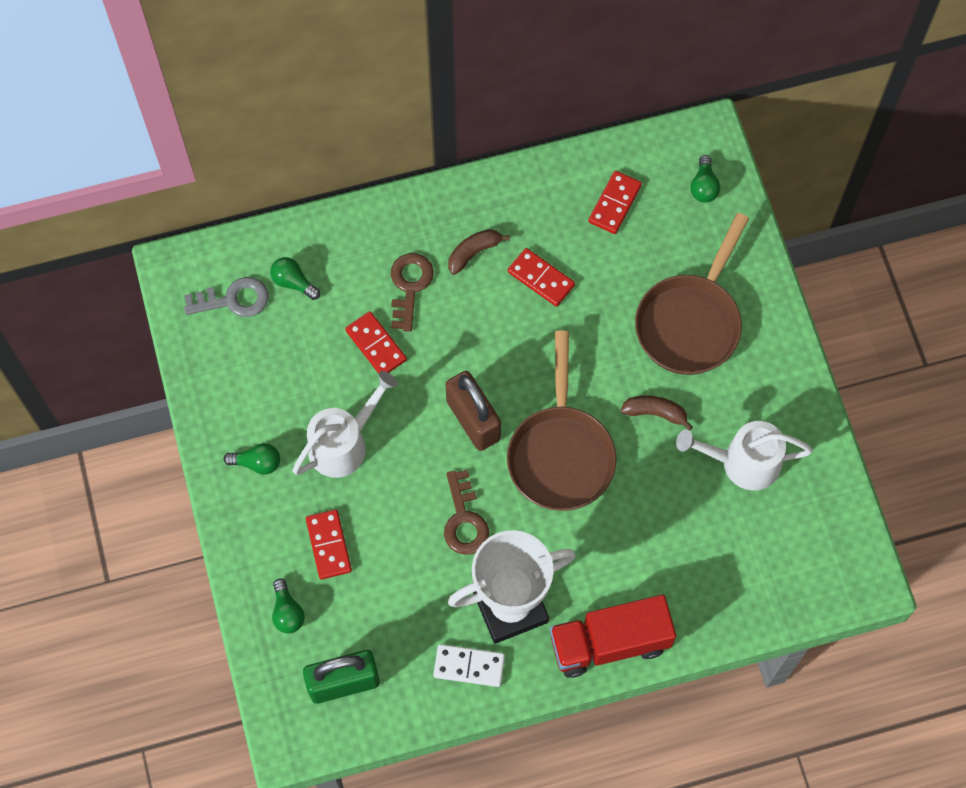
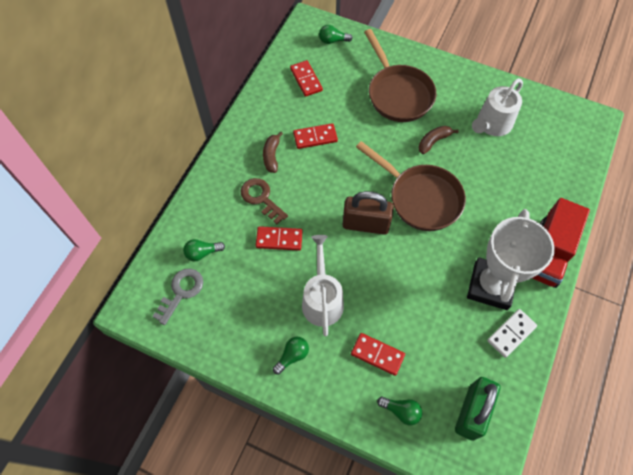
camera: 50 degrees left, 5 degrees down
(464, 520) = (420, 271): brown key -> none
(703, 186) = (332, 40): green light bulb -> green light bulb turned 135 degrees clockwise

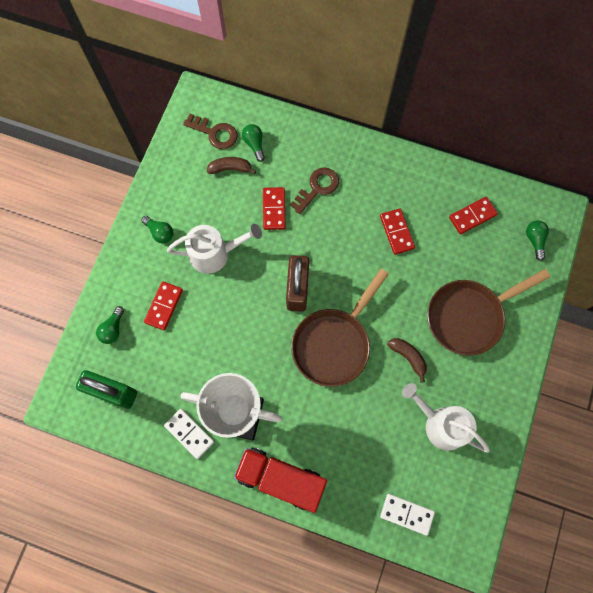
camera: 85 degrees right, 10 degrees up
(181, 292) = (215, 133): grey key -> brown key
(272, 156) = (368, 192): brown banana -> brown banana (230, 168)
(568, 157) = (406, 514): none -> white domino

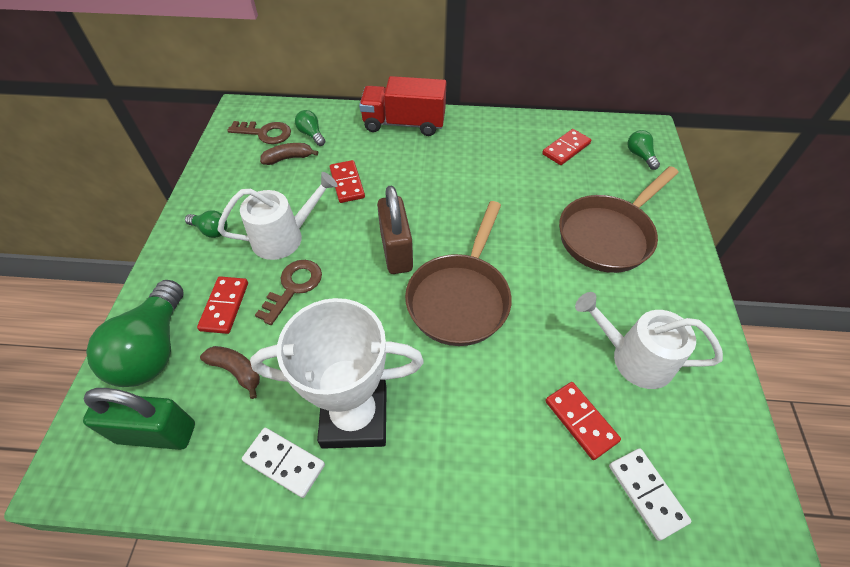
camera: 15 degrees left, 20 degrees down
(113, 329) = (153, 349): green light bulb -> green light bulb, size x2.14
(281, 478) = (441, 493): red truck -> red truck (404, 123)
(317, 188) = (391, 156): brown key -> brown key (293, 287)
(396, 232) = (492, 177): red domino -> red domino (580, 421)
(406, 514) = (646, 493): white domino -> white domino turned 60 degrees clockwise
(408, 357) = (558, 292): brown banana -> brown banana (236, 371)

